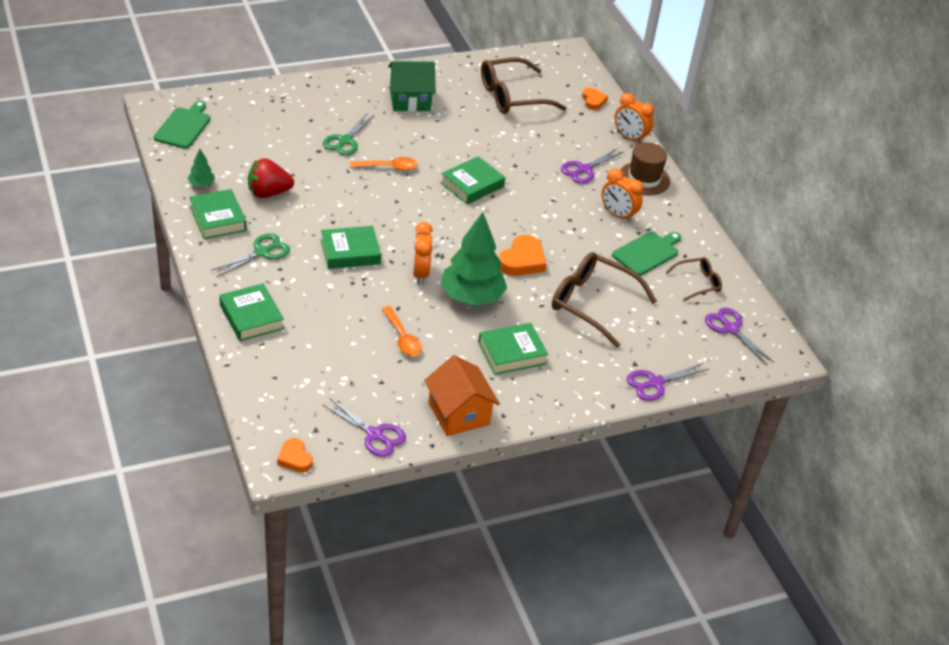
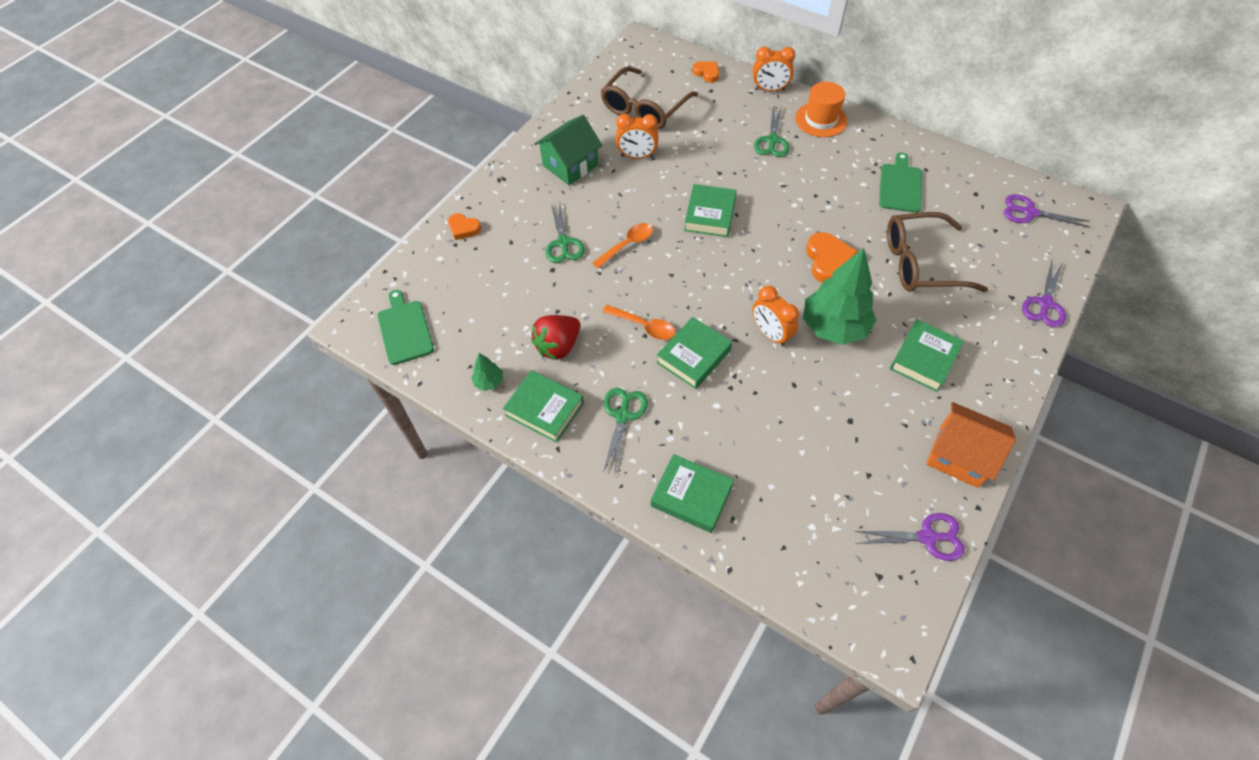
camera: 30 degrees left, 15 degrees up
(295, 458) = (899, 625): orange heart -> orange heart (463, 228)
(402, 338) = (832, 413): orange spoon -> orange spoon (644, 326)
(584, 169) = (772, 141): purple scissors -> green scissors
(618, 215) = (842, 166): orange clock -> orange clock (637, 156)
(644, 178) = (821, 120): brown hat -> orange hat
(698, 283) = (962, 188): brown glasses -> none

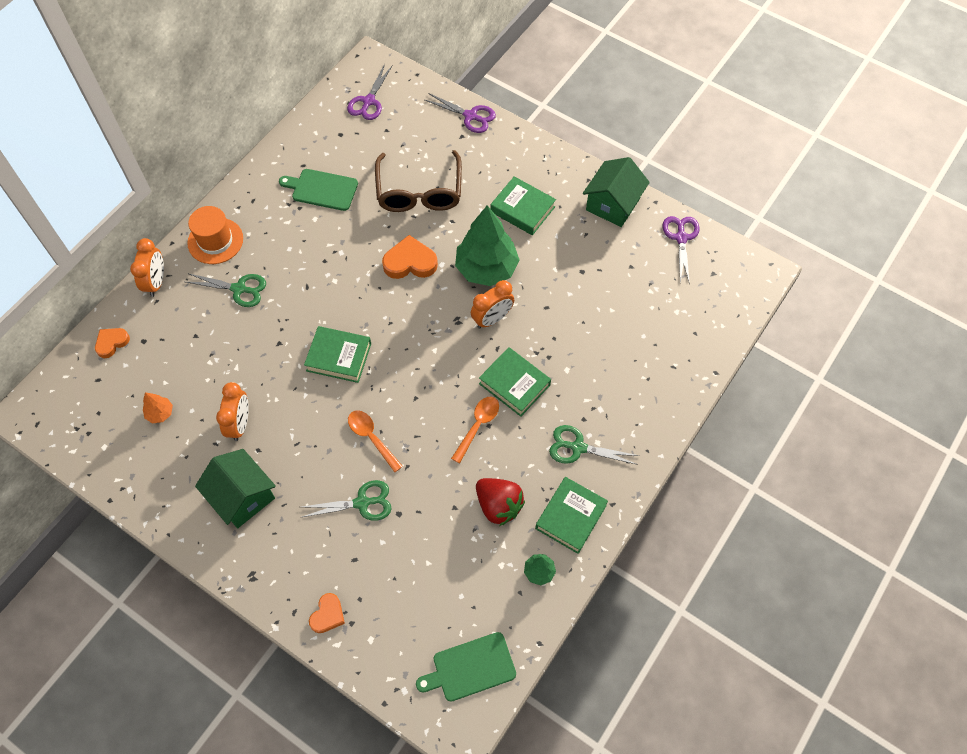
camera: 90 degrees left, 5 degrees up
(644, 109) = (160, 413): brown glasses -> orange tree
(691, 496) = (654, 395): green book -> none
(959, 455) = (612, 204): orange house -> green house

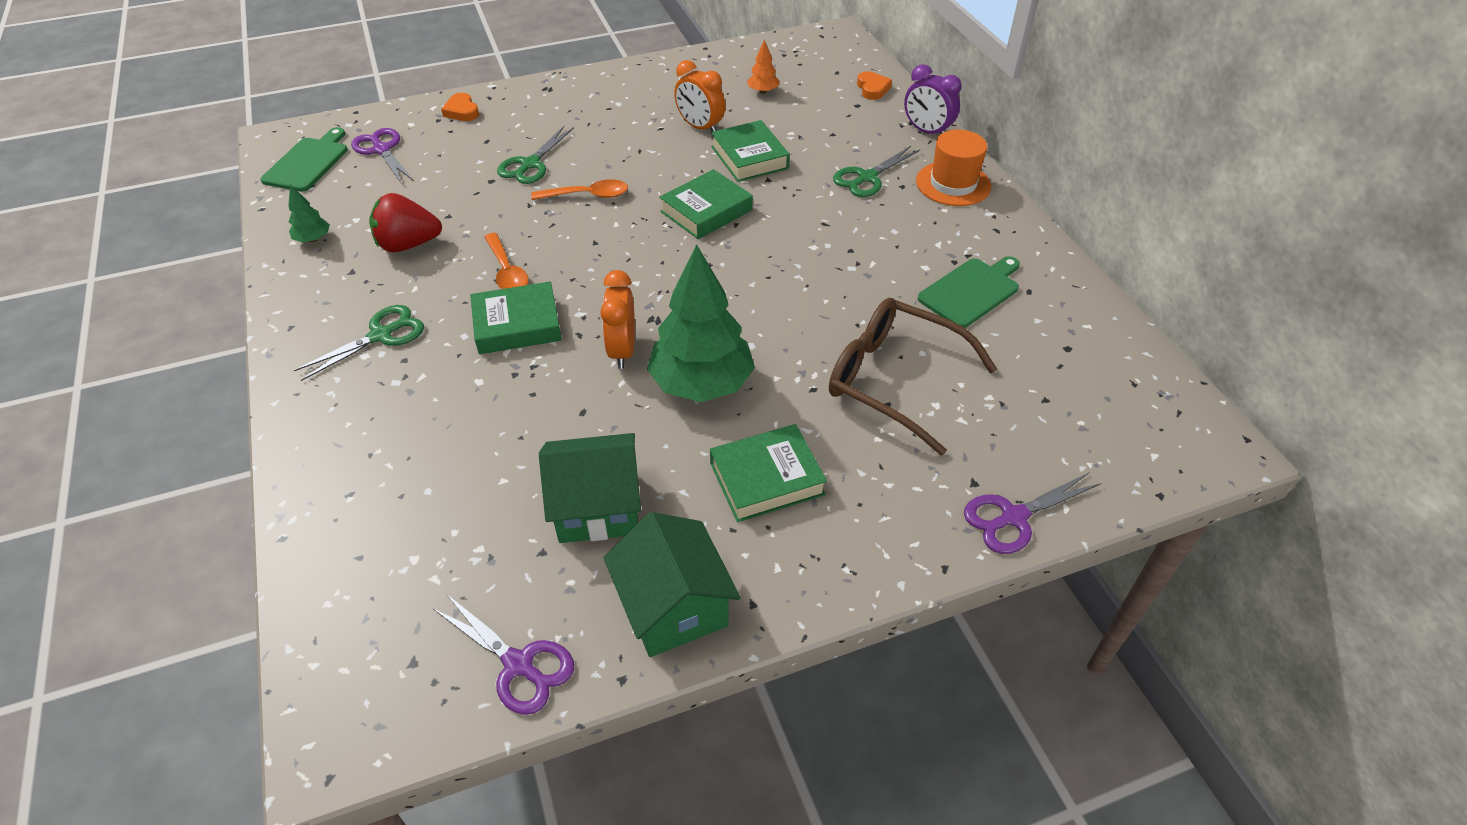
camera: 125 degrees right, 15 degrees down
(156, 282) = (927, 131): orange clock -> purple clock
(242, 496) = (625, 106): green house -> green house (597, 507)
(368, 101) = (1123, 406): purple scissors -> purple scissors (382, 150)
(410, 262) = (781, 318): orange heart -> none
(571, 517) = (325, 288): green book -> green book (749, 157)

